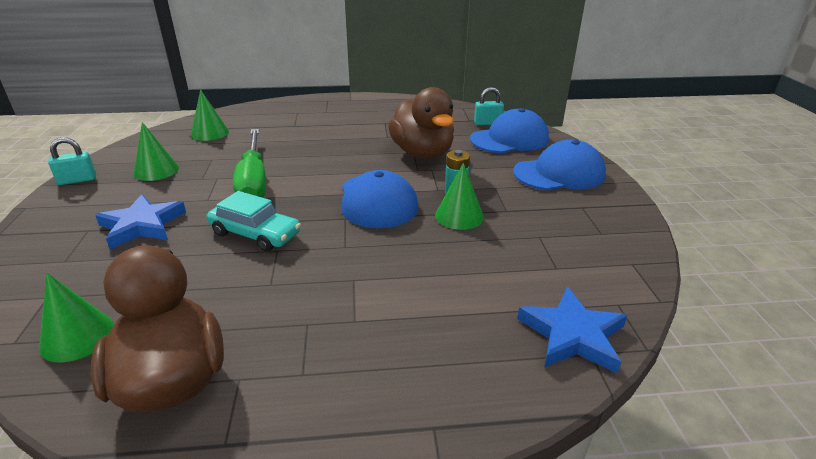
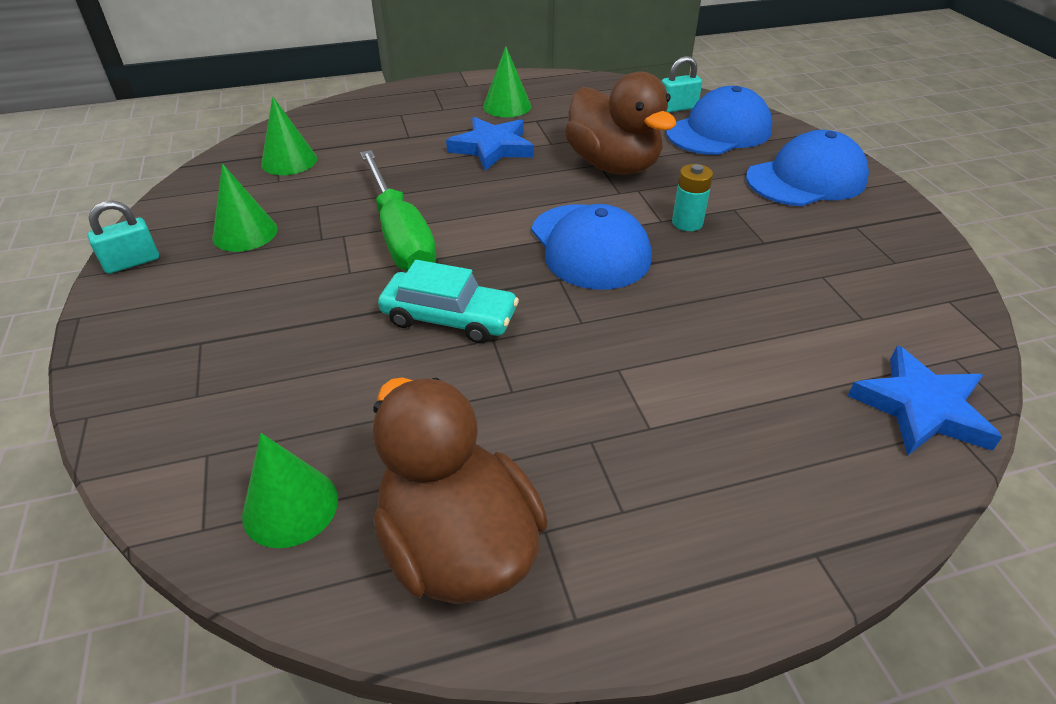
camera: 10 degrees left, 10 degrees up
(142, 225) = (278, 325): blue star -> blue star (492, 148)
(459, 216) = (708, 258): green cone -> green cone (507, 106)

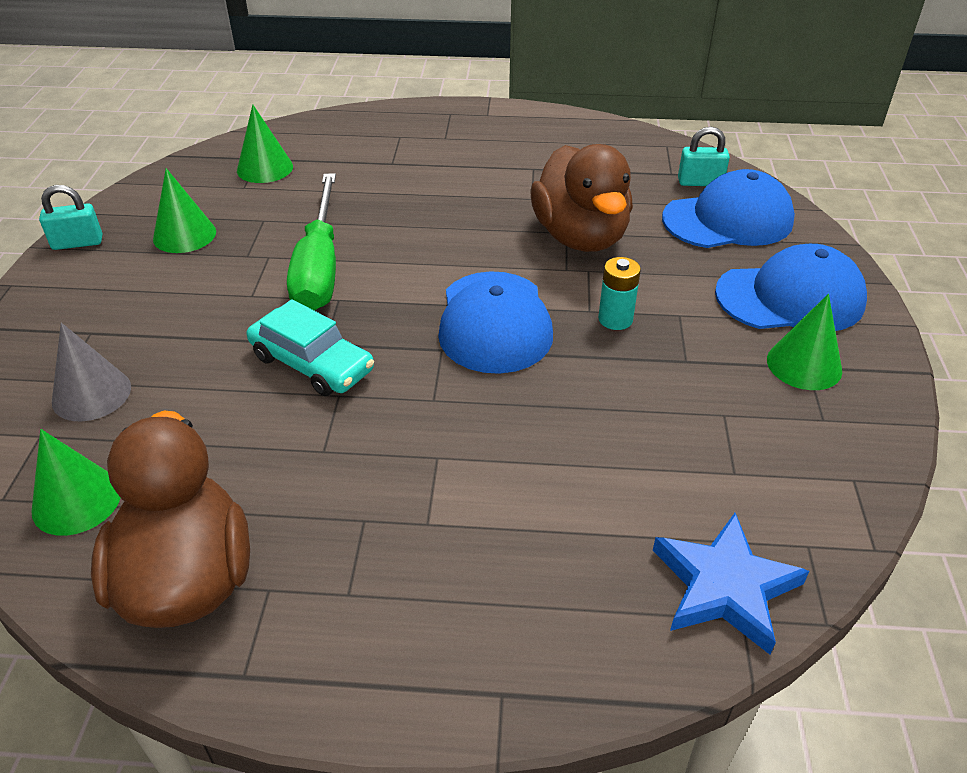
camera: 20 degrees right, 0 degrees up
(240, 399) = (91, 394): none -> grey cone
(492, 148) = (467, 191): blue star -> none
(507, 106) = (512, 146): green cone -> green cone (804, 365)

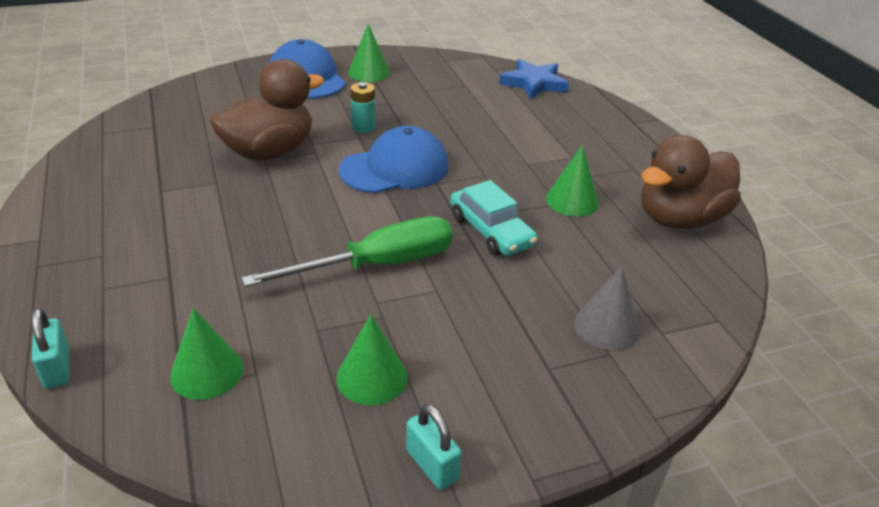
camera: 115 degrees left, 5 degrees down
(76, 501) = (685, 284): green cone -> green cone (572, 201)
(312, 363) = (491, 231): turquoise car -> turquoise car turned 135 degrees clockwise
(700, 182) = (166, 114): turquoise padlock -> turquoise padlock (57, 368)
(728, 220) = (220, 100): blue cap -> none

